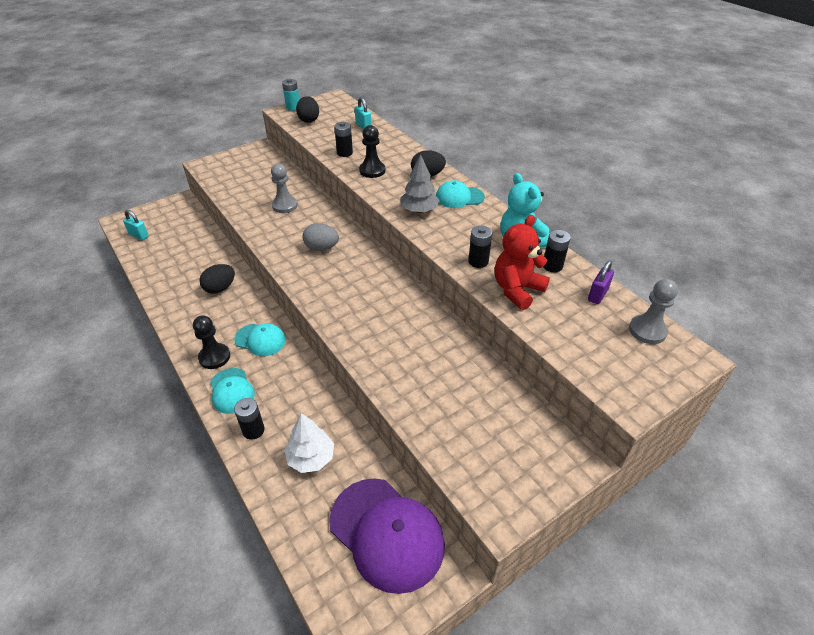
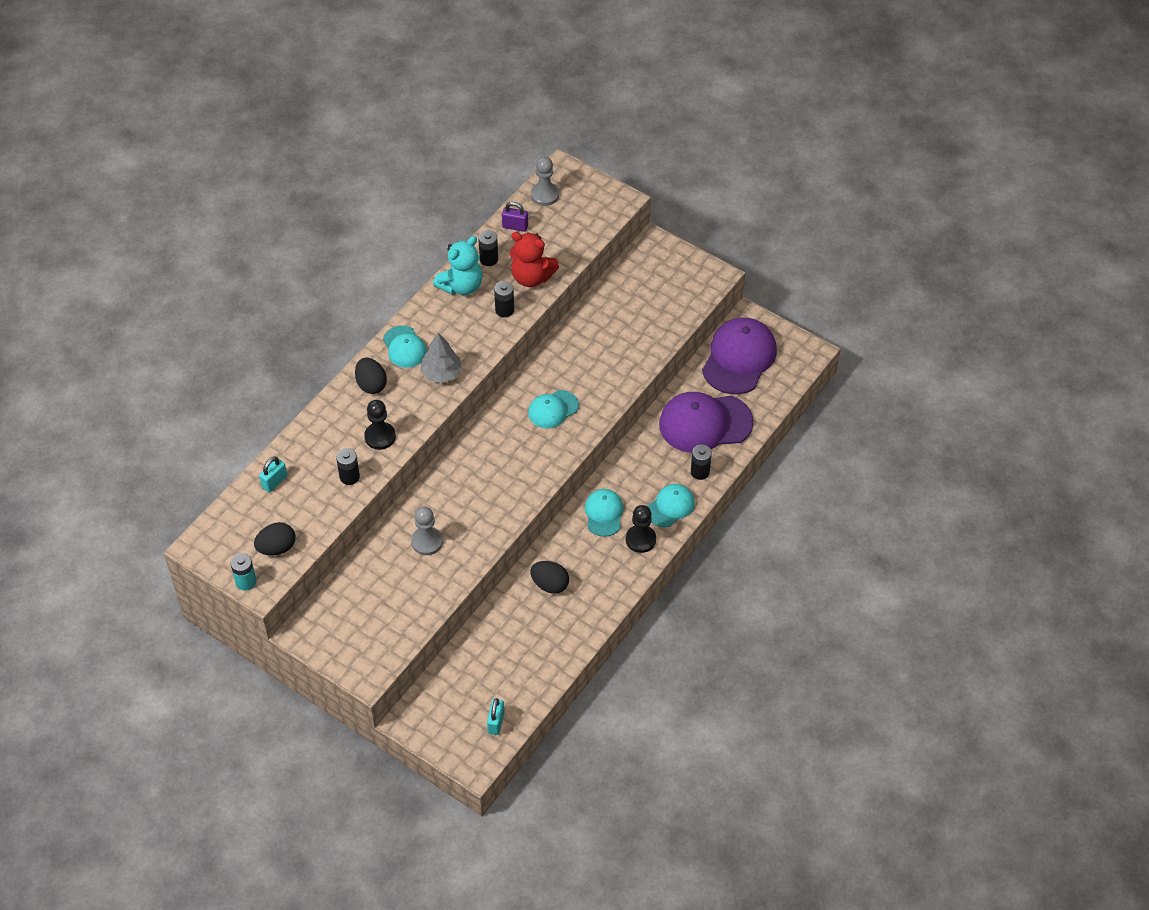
camera: 110 degrees left, 10 degrees up
(311, 458) = (705, 423): white tree -> purple cap
(321, 248) = (489, 475): grey egg -> none
(367, 302) = (553, 409): none -> turquoise cap

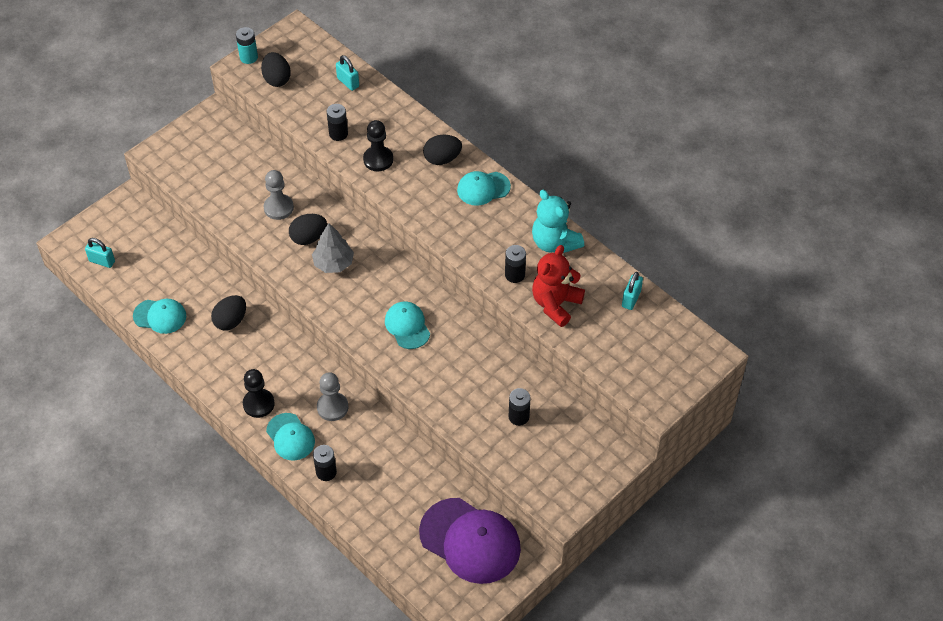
camera: 100 degrees right, 0 degrees up
(441, 373) = (443, 214): grey tree -> grey tree (333, 263)
(461, 508) = (308, 238): none -> black egg
(489, 259) = (587, 270): black battery -> black battery (518, 417)
(515, 226) = (631, 299): purple padlock -> turquoise padlock
(544, 195) = (675, 332): grey pawn -> grey pawn (332, 407)
(604, 513) = (298, 377): turquoise cap -> turquoise cap (160, 316)
(705, 423) = (388, 489): purple cap -> none

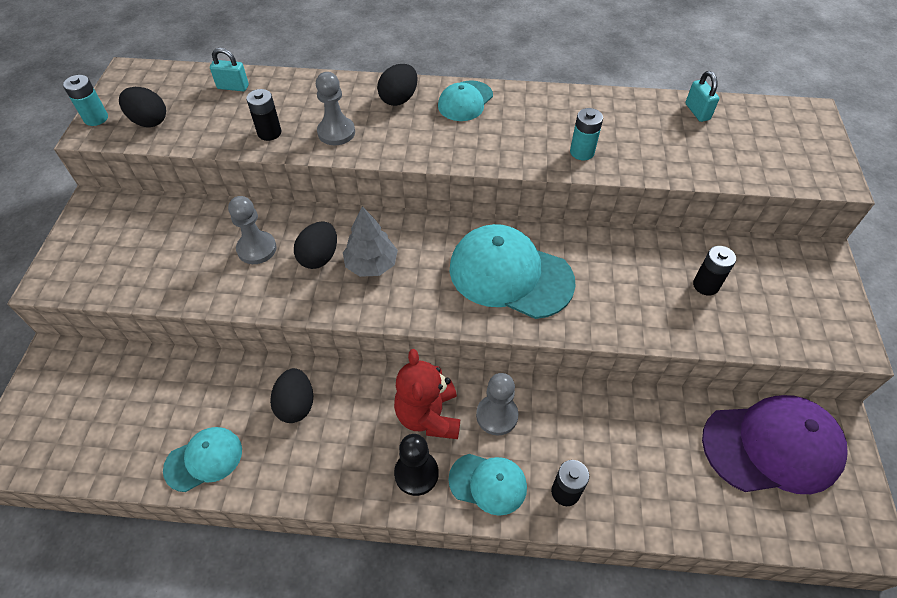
camera: 40 degrees left, 0 degrees up
(102, 261) = (70, 447): turquoise padlock -> none
(378, 159) = (336, 132): black pawn -> grey pawn
(407, 326) = (510, 274): turquoise cap -> turquoise cap, size x1.81
(515, 275) = (582, 152): black battery -> turquoise battery
(554, 242) = (580, 107): turquoise teddy bear -> none
(555, 304) = (647, 153): red teddy bear -> red teddy bear (428, 415)

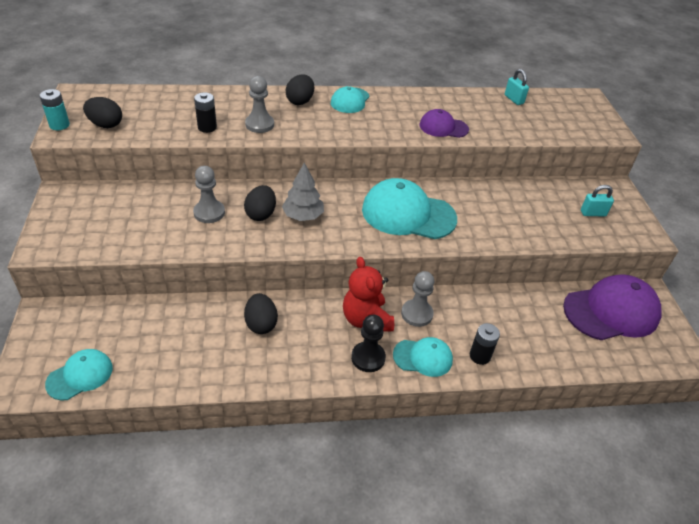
camera: 15 degrees left, 10 degrees down
(204, 459) = (197, 369): turquoise cap -> turquoise cap (80, 376)
(233, 87) = (167, 99): turquoise padlock -> turquoise padlock (593, 213)
(582, 152) = (443, 127): turquoise battery -> purple cap
(705, 285) = (545, 209): black battery -> none

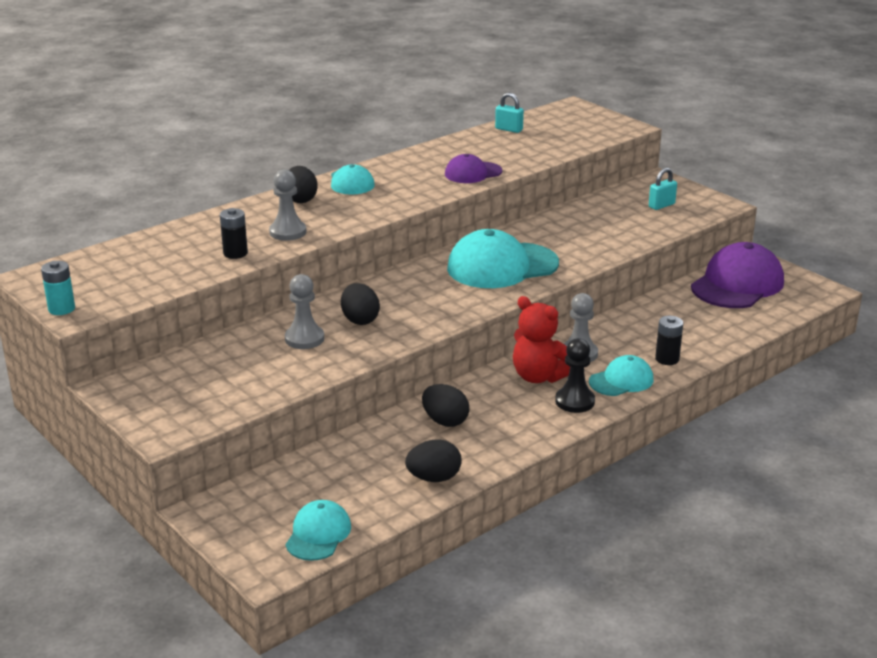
camera: 30 degrees left, 15 degrees down
(105, 125) = (116, 290): black egg -> black egg (434, 478)
(303, 216) = (404, 305): grey tree -> none

